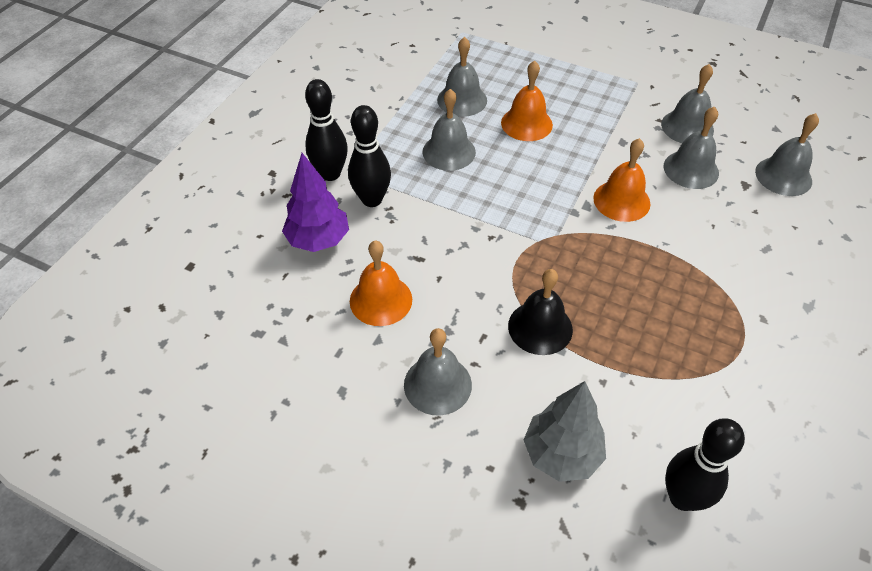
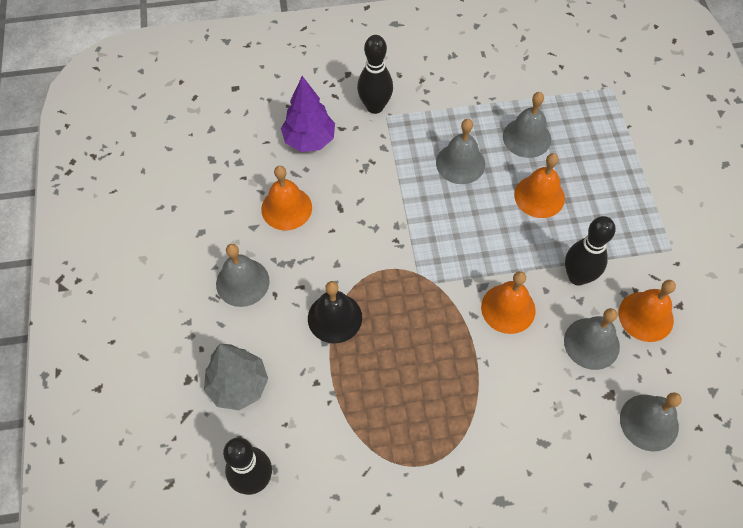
camera: 55 degrees right, 10 degrees up
(372, 199) = (371, 146): black bowling pin -> black bowling pin (577, 277)
(687, 127) = (646, 316): grey bell -> orange bell

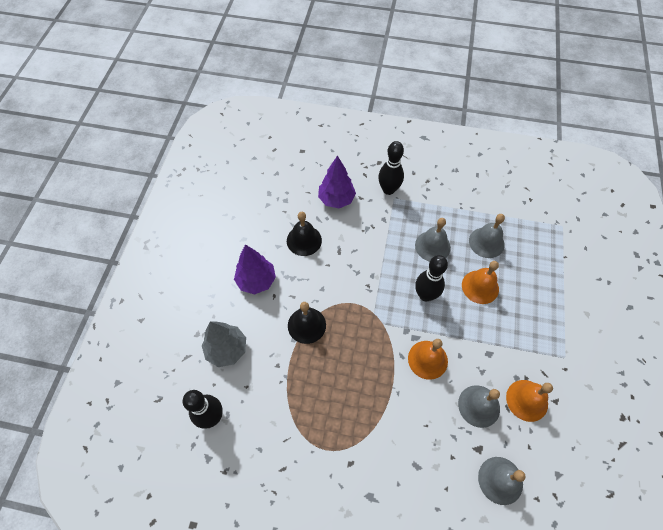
camera: 20 degrees right, 0 degrees up
(242, 282) = (256, 281): grey bell -> purple tree
(286, 208) = (304, 240): orange bell -> black bell
(577, 277) = (486, 354): black bowling pin -> black bowling pin (425, 295)

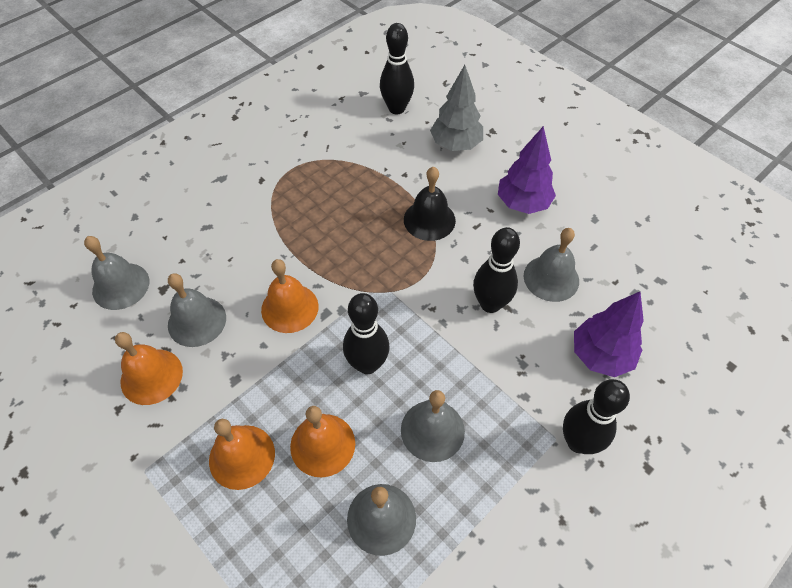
camera: 125 degrees right, 5 degrees down
(304, 240) = (551, 278): black bell -> grey bell
(343, 259) = (490, 304): none -> black bowling pin
(517, 318) = (242, 456): none -> orange bell

